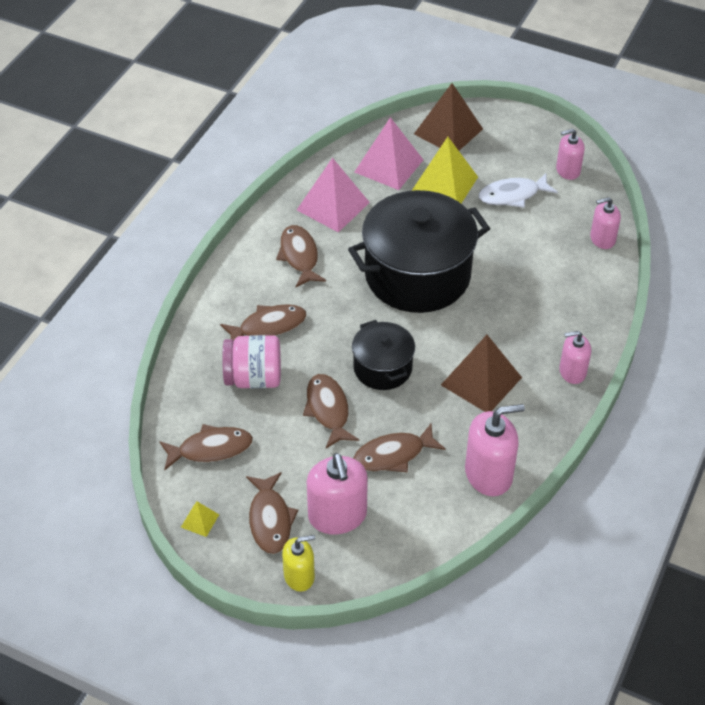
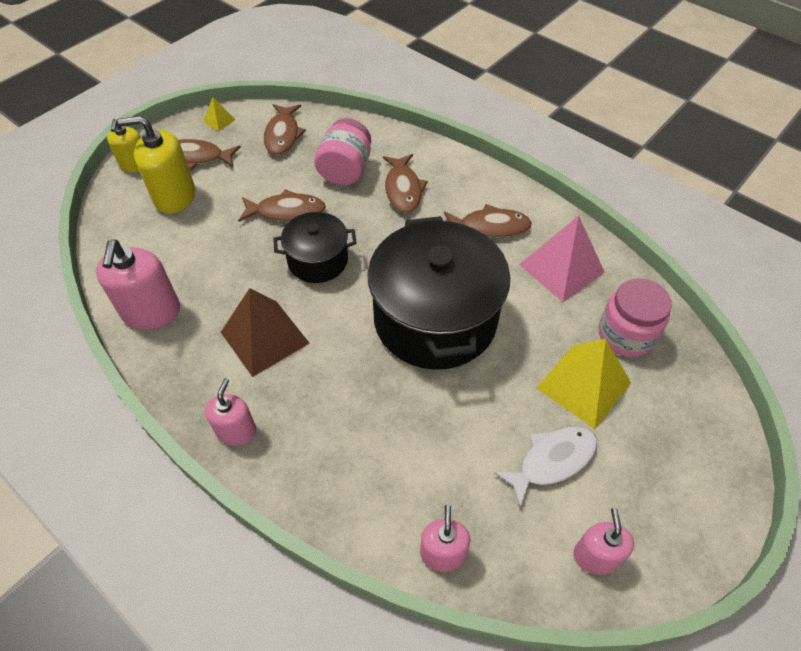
camera: 105 degrees right, 5 degrees up
(337, 515) = (174, 196): pink soap dispenser -> yellow soap dispenser
(388, 166) = (625, 335): pink pyramid -> pink jar
(393, 455) = (213, 246): brown fish -> none
(448, 131) = (692, 419): brown pyramid -> none
(512, 195) = (552, 461): white fish -> white fish turned 60 degrees clockwise

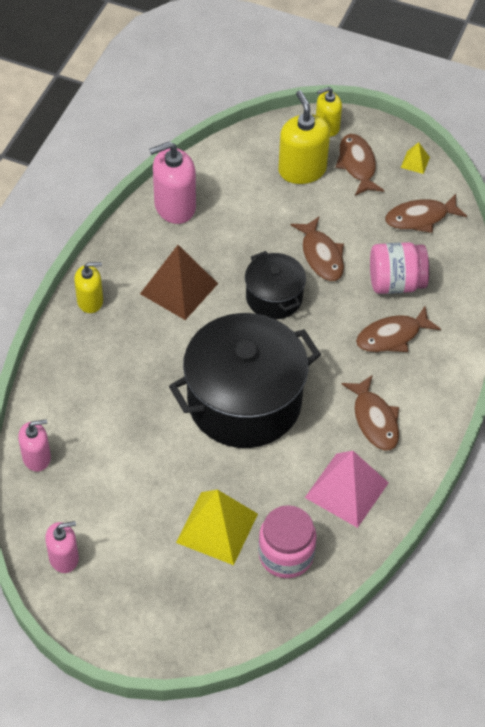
camera: 70 degrees right, 0 degrees up
(236, 431) = (90, 301): pink soap dispenser -> yellow soap dispenser
(552, 461) = (135, 515): white fish -> none

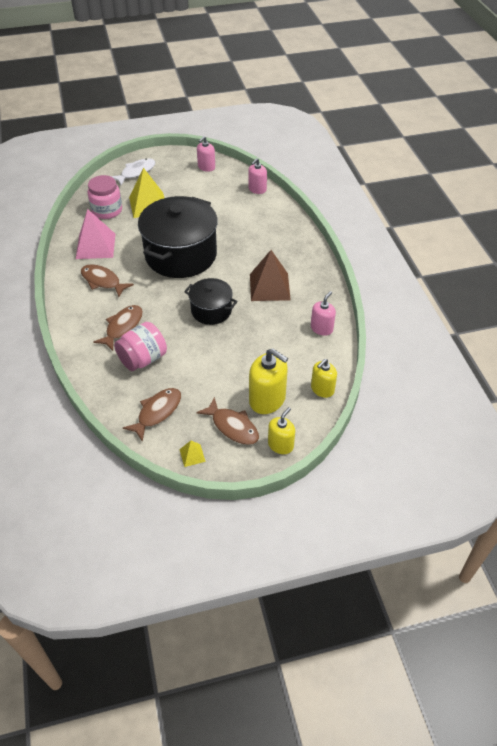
camera: 145 degrees right, 5 degrees down
(90, 301) = (309, 256): yellow soap dispenser -> yellow soap dispenser (322, 389)
(174, 206) = (321, 328): pink soap dispenser -> pink soap dispenser, size x0.62
(181, 619) = (136, 172): none -> white fish
(321, 256) = (204, 349): brown fish -> none

